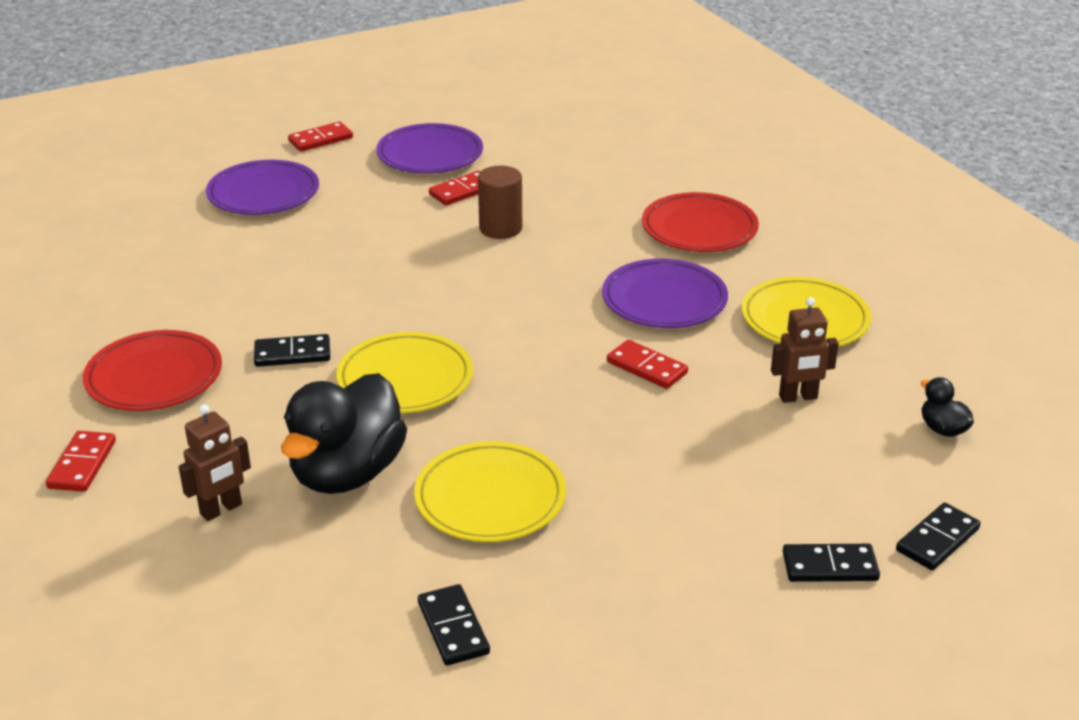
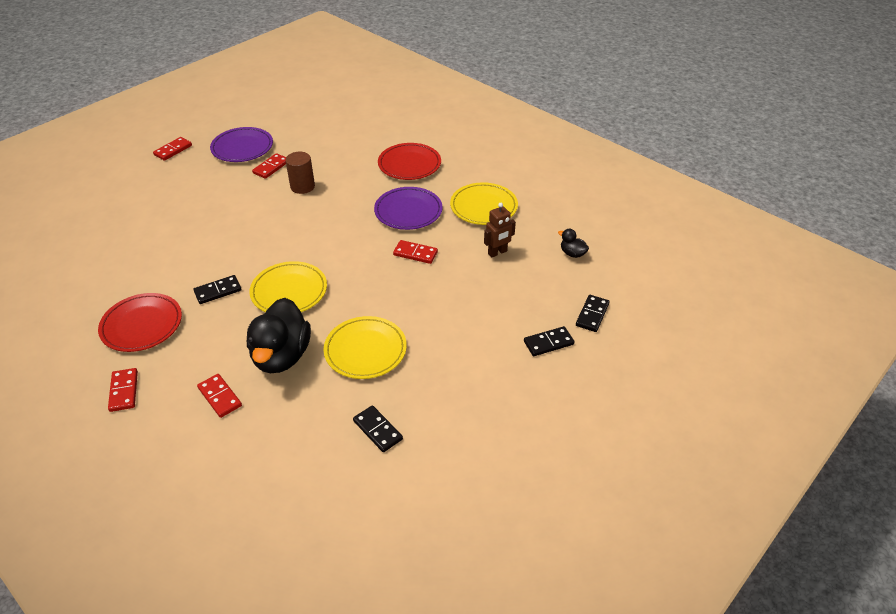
camera: 20 degrees left, 10 degrees up
(221, 509) = (220, 397): brown robot -> red domino
(263, 194) = (154, 192): purple plate -> none

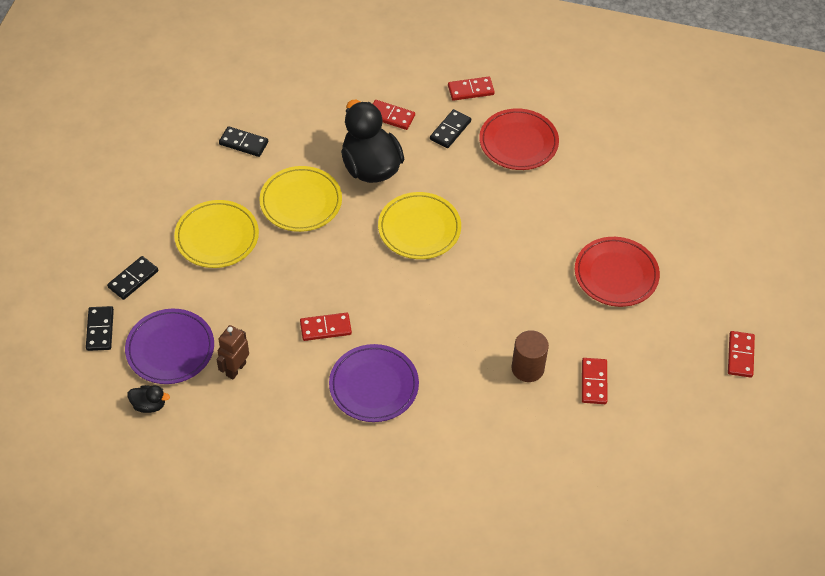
camera: 150 degrees right, 10 degrees up
(124, 391) = (471, 90): red domino -> red domino turned 60 degrees counterclockwise
(218, 291) = (486, 200): black domino -> black domino (450, 130)
(242, 148) = (663, 400): purple plate -> purple plate (170, 349)
(409, 164) = (427, 469): red plate -> red plate (616, 274)
(483, 207) = (288, 434): yellow plate -> yellow plate (217, 237)

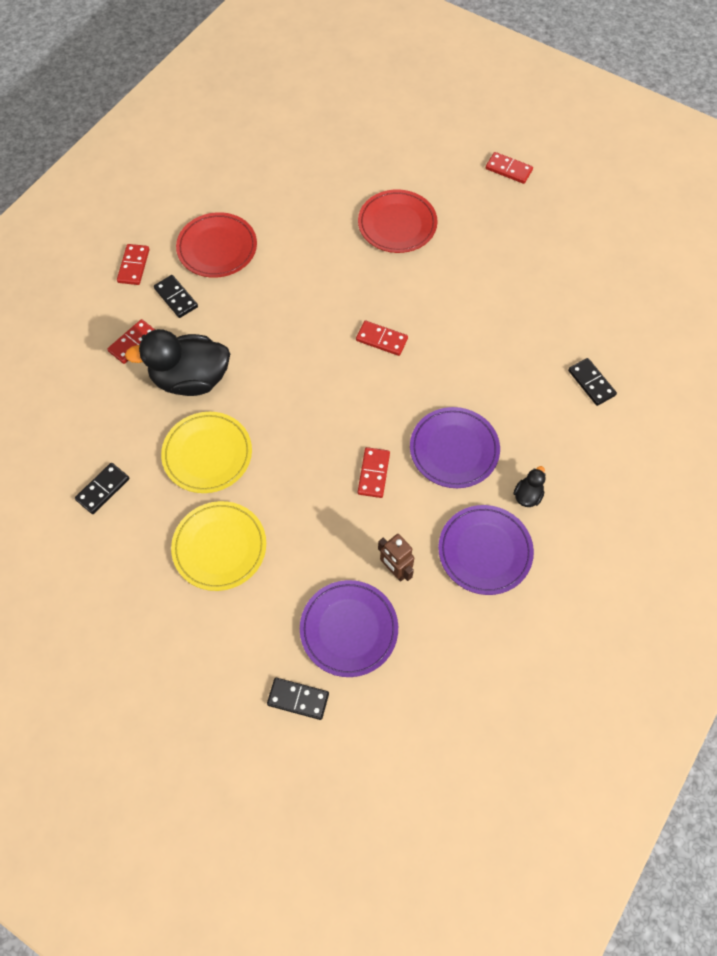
camera: 70 degrees left, 10 degrees up
(133, 279) = (242, 648): black domino -> black domino (591, 383)
(149, 405) = (412, 667): black duck -> black duck (527, 495)
(276, 435) = (485, 551): none -> purple plate
(419, 229) = (285, 359): yellow plate -> none
(527, 368) = (474, 321): brown cylinder -> none
(594, 382) = (503, 277): red domino -> red domino (381, 339)

